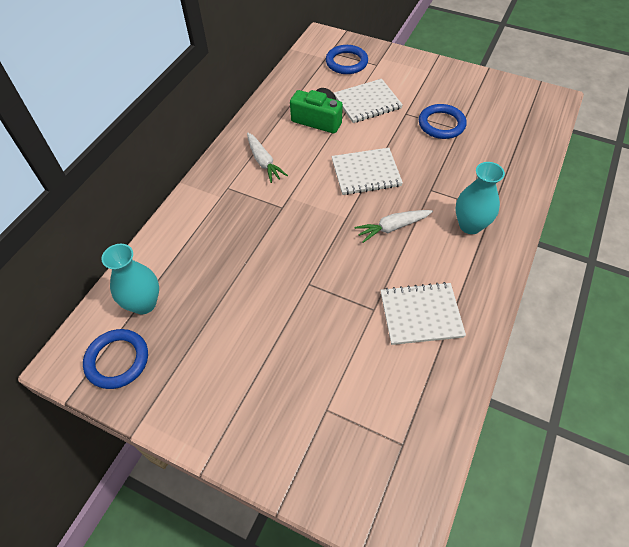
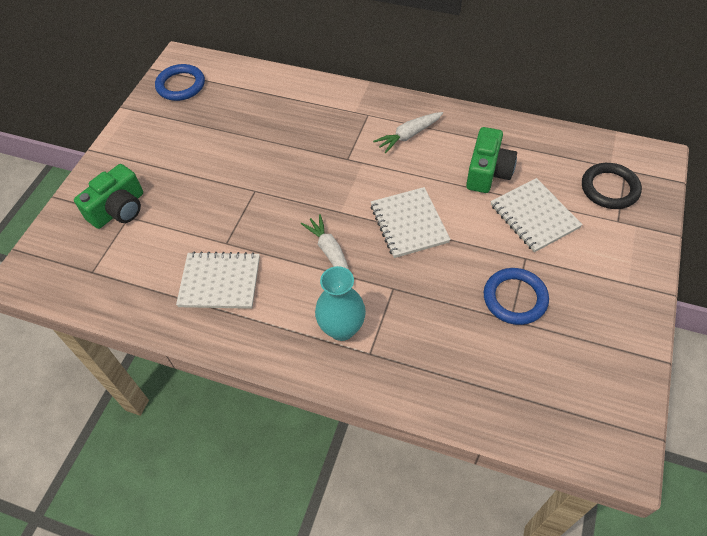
camera: 85 degrees right, 0 degrees up
(144, 303) = (232, 88): turquoise vase -> none
(313, 421) = (119, 209): none -> green camera
(346, 62) = (609, 188): blue ring -> black ring
(421, 314) = (220, 282): white notebook -> white notebook turned 75 degrees counterclockwise

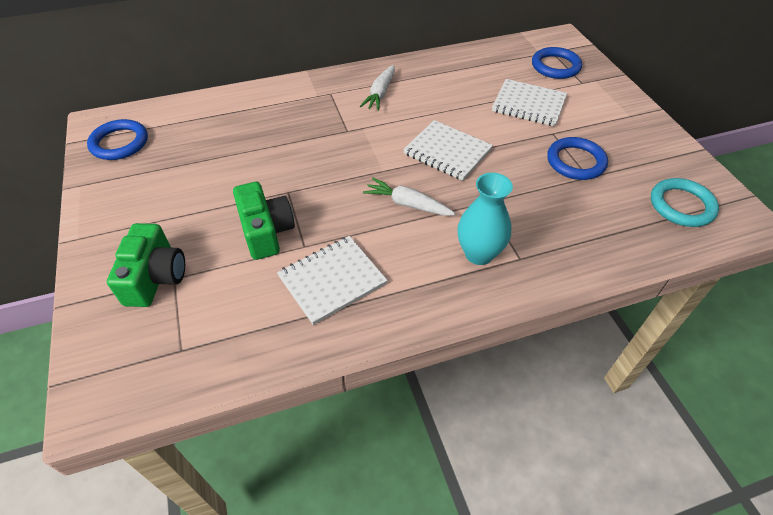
camera: 40 degrees left, 5 degrees down
(487, 172) = (466, 92): green camera -> green camera (266, 231)
(569, 400) = (681, 205): none -> turquoise ring
(609, 188) = (555, 66): black ring -> blue ring

